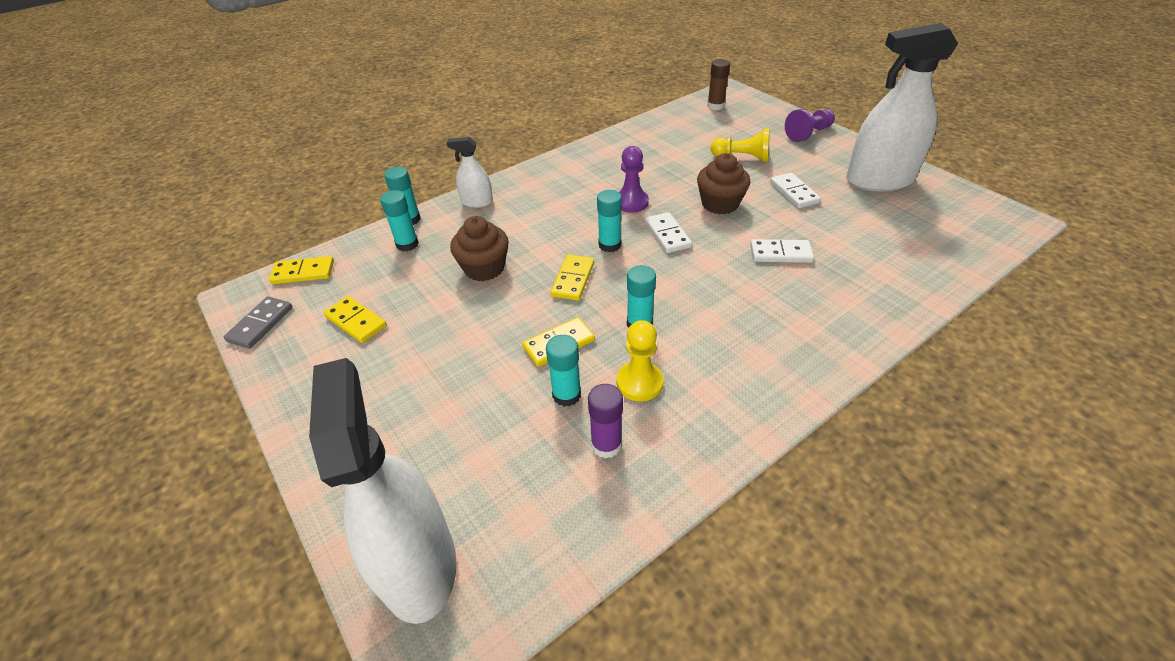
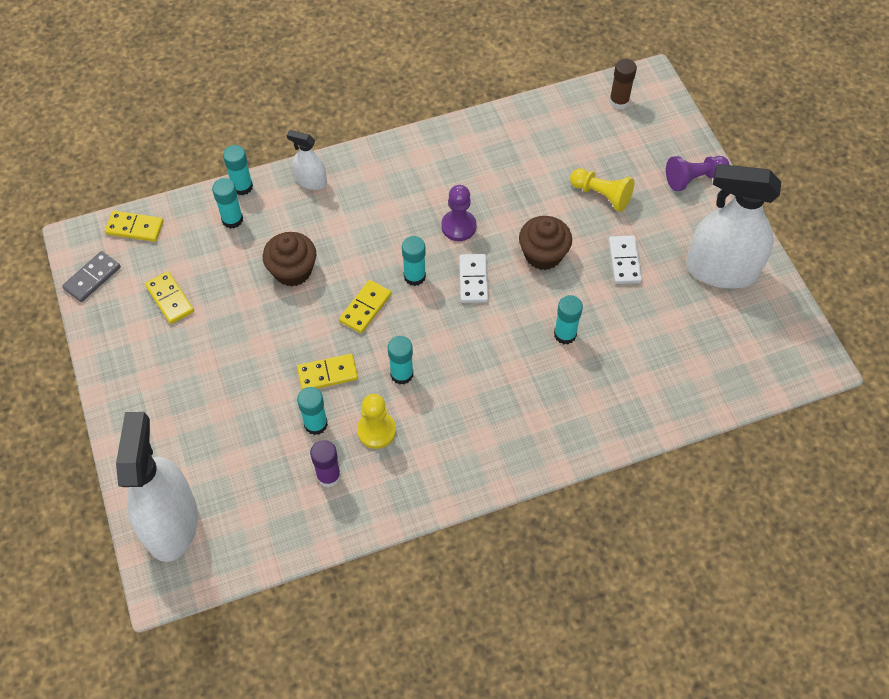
camera: 15 degrees right, 15 degrees up
(780, 253) = (565, 334): white domino -> turquoise glue stick

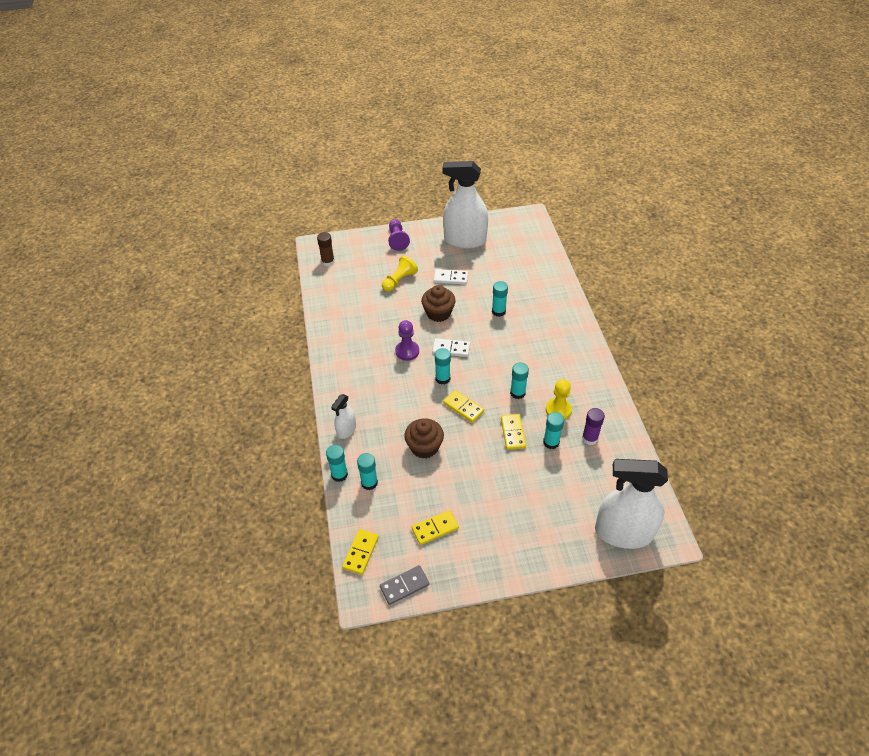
camera: 80 degrees left, 10 degrees down
(92, 278) = (404, 585): grey domino -> grey domino turned 75 degrees counterclockwise
(721, 270) = (465, 240): white spray bottle -> white spray bottle turned 75 degrees clockwise

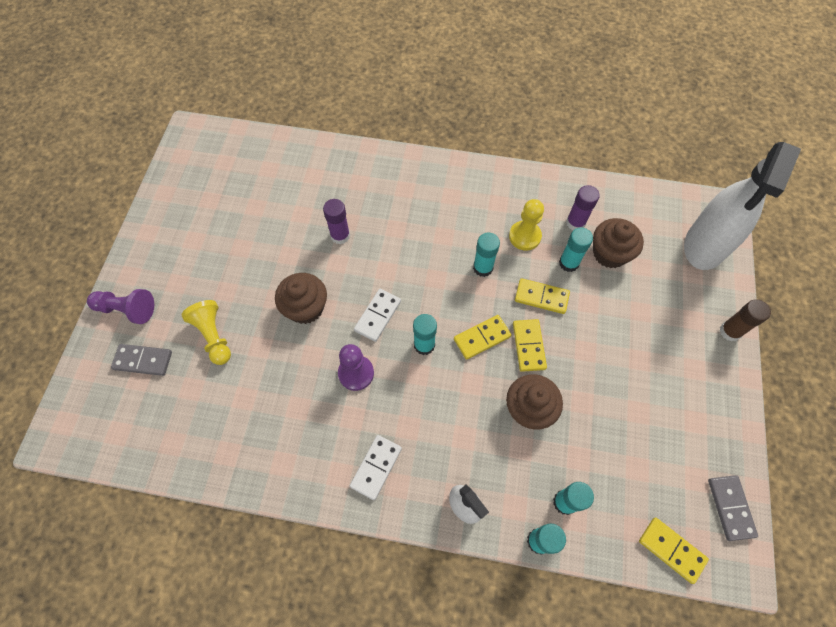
camera: 70 degrees left, 15 degrees up
(328, 262) = (109, 429): brown glue stick -> brown glue stick (730, 331)
(371, 258) = (143, 360): none -> grey domino
(435, 528) = (656, 440): yellow domino -> yellow domino (528, 346)
(451, 278) = (248, 268): white domino -> white domino (376, 467)
(465, 240) = (185, 224): white spray bottle -> none
(498, 311) = (340, 235): turquoise glue stick -> purple glue stick
(575, 467) = (609, 253): none -> brown cupcake

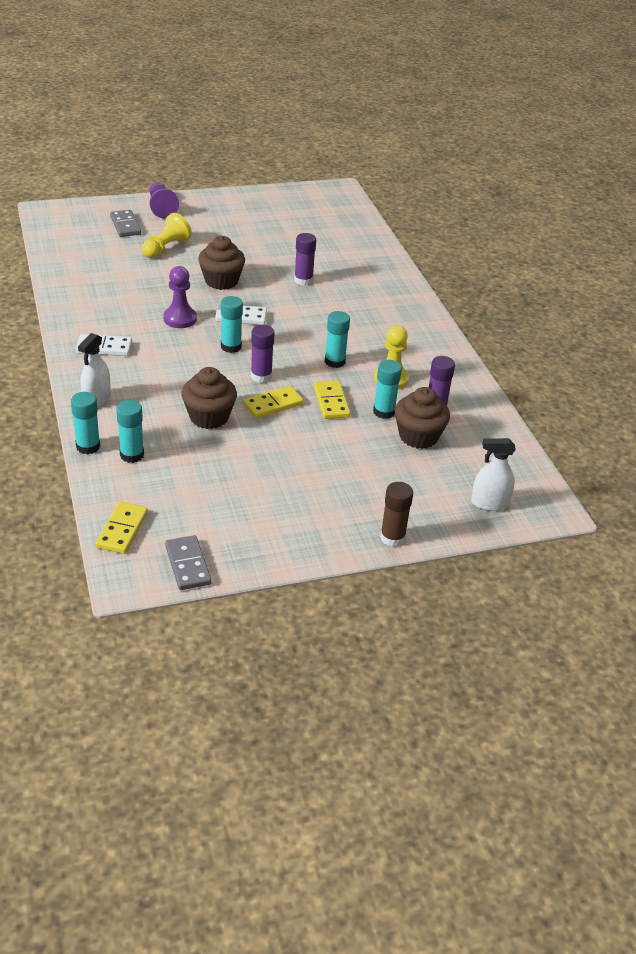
camera: 60 degrees right, 25 degrees down
(482, 338) = (261, 376): yellow domino -> purple glue stick
(705, 245) = (489, 503): white spray bottle -> white spray bottle, size x0.48
(730, 507) = (187, 565): grey domino -> grey domino turned 75 degrees counterclockwise

